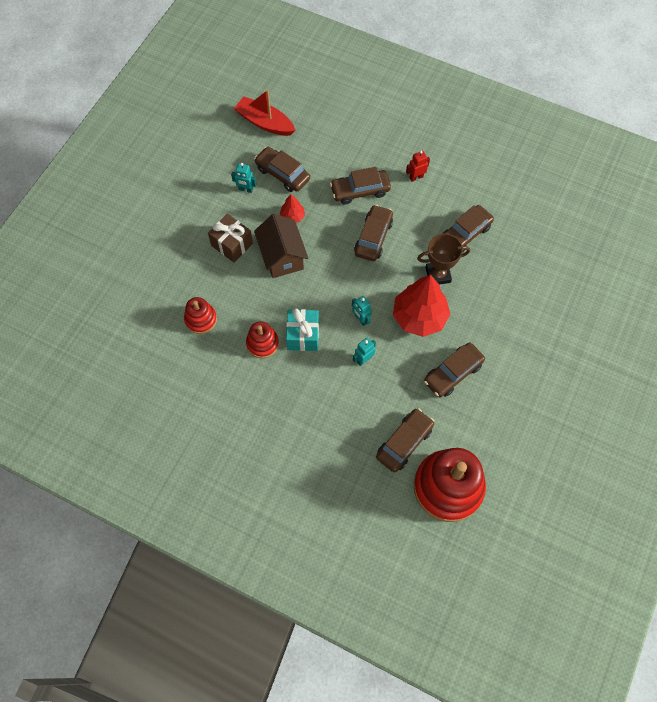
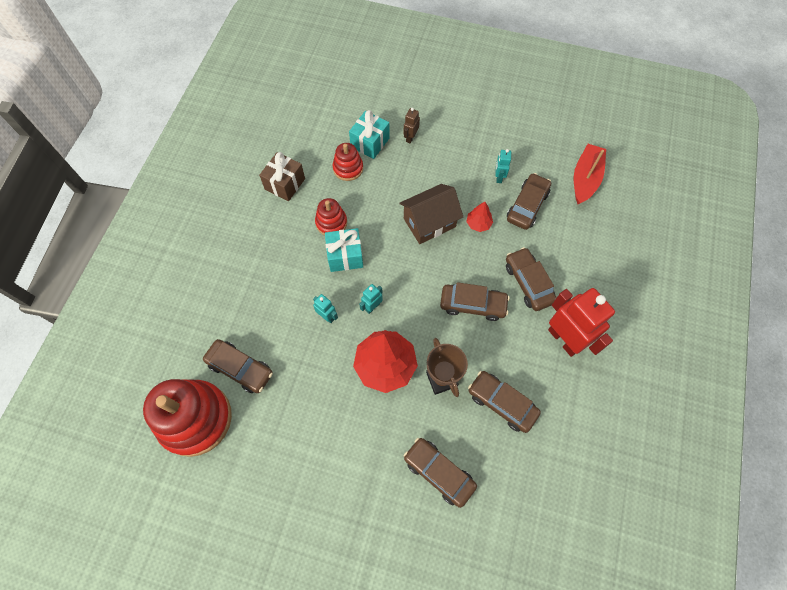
camera: 80 degrees right, 0 degrees up
(174, 294) = (370, 143): none -> turquoise gift
(178, 256) = (410, 137): none -> brown robot
(232, 244) = (433, 177): brown gift -> brown gift (285, 184)
(416, 177) = (564, 339): red robot -> red robot, size x2.20
(453, 373) = (323, 409): brown car -> brown car (439, 472)

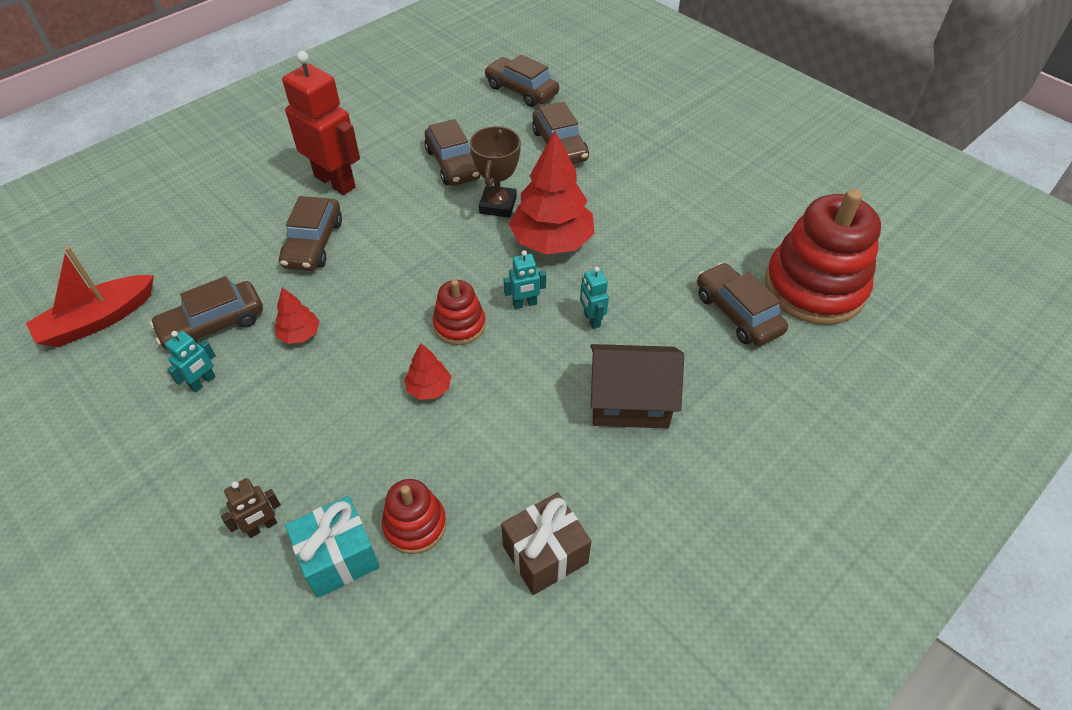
camera: 150 degrees left, 15 degrees down
(331, 223) = (507, 441): red stacking toy -> red stacking toy (459, 325)
(345, 256) = (518, 381): turquoise gift -> none
(388, 229) = (429, 388): none -> red tree
(429, 223) = (363, 368): brown house -> brown house (629, 402)
(473, 305) = (400, 252): brown car -> brown car (521, 90)
(564, 339) = (335, 182): red robot -> red robot turned 135 degrees clockwise

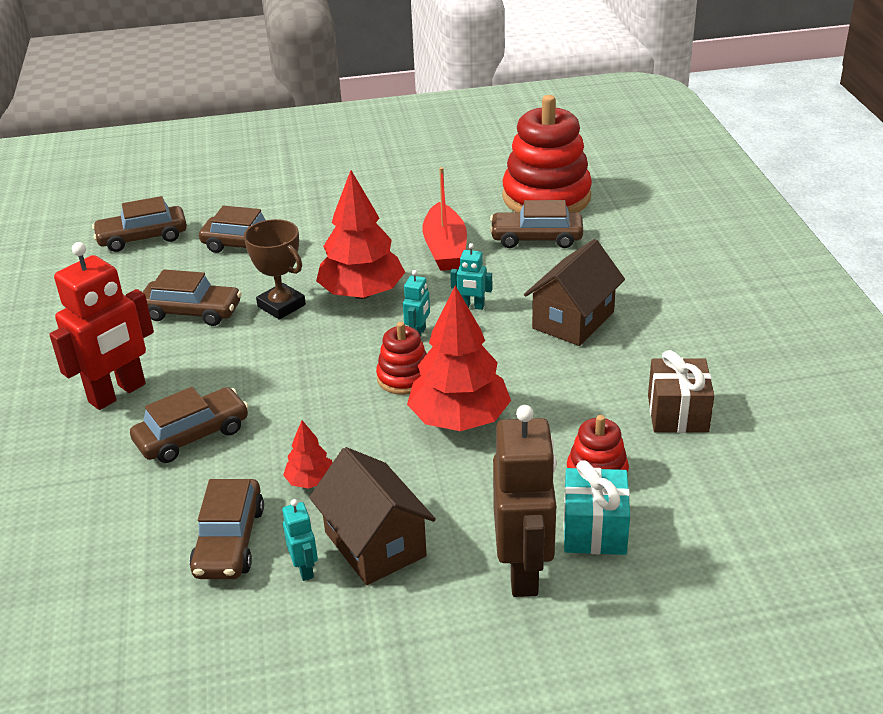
camera: 55 degrees left, 15 degrees down
(98, 320) = (118, 636): red boat -> red boat (445, 248)
(248, 410) = (375, 544): none -> brown house
(262, 527) = (524, 571): brown robot -> brown robot, size x2.20
(313, 243) = (192, 435): brown car -> brown car turned 75 degrees counterclockwise
(335, 182) = (118, 393): red robot -> red robot turned 150 degrees clockwise
(429, 388) = (459, 419): red tree -> red tree, size x2.11

